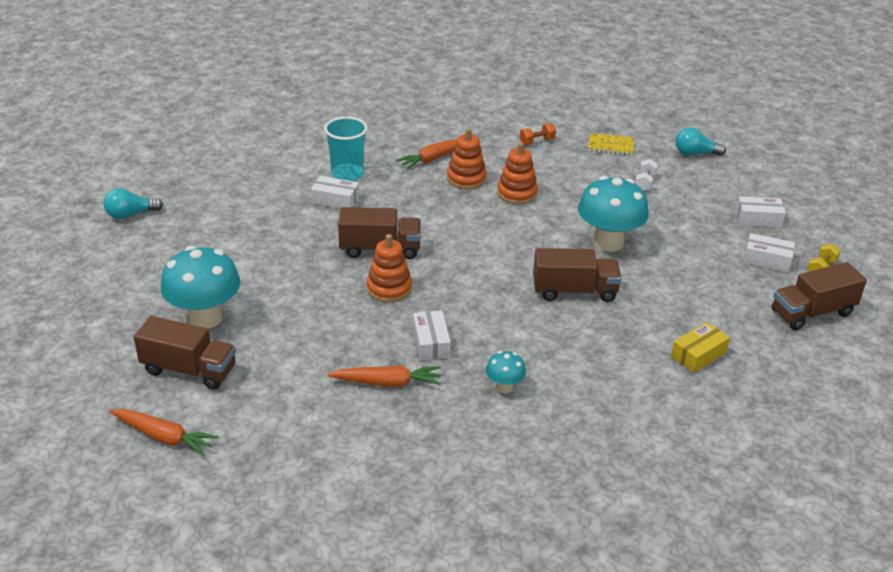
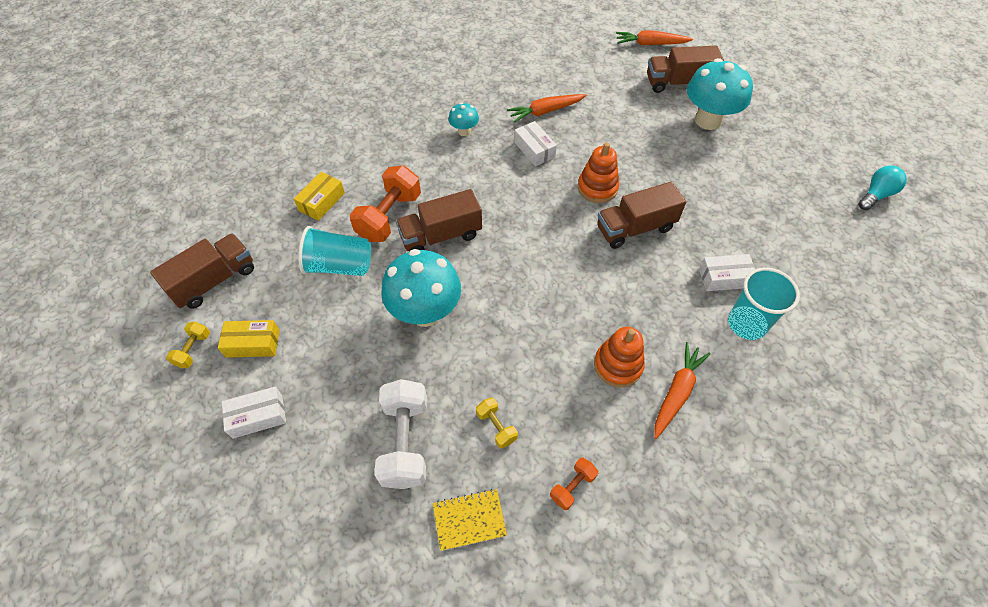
camera: 160 degrees right, 20 degrees up
(517, 193) = (549, 359): orange stacking toy -> none
(575, 174) = (496, 427): none -> yellow dumbbell
(624, 321) = (389, 217): none -> orange dumbbell
(645, 182) = (405, 442): white dumbbell -> white dumbbell, size x2.02
(683, 293) = (339, 266): none -> turquoise cup
(695, 153) = (344, 549): turquoise light bulb -> none
(767, 260) = (253, 343): white box -> yellow box

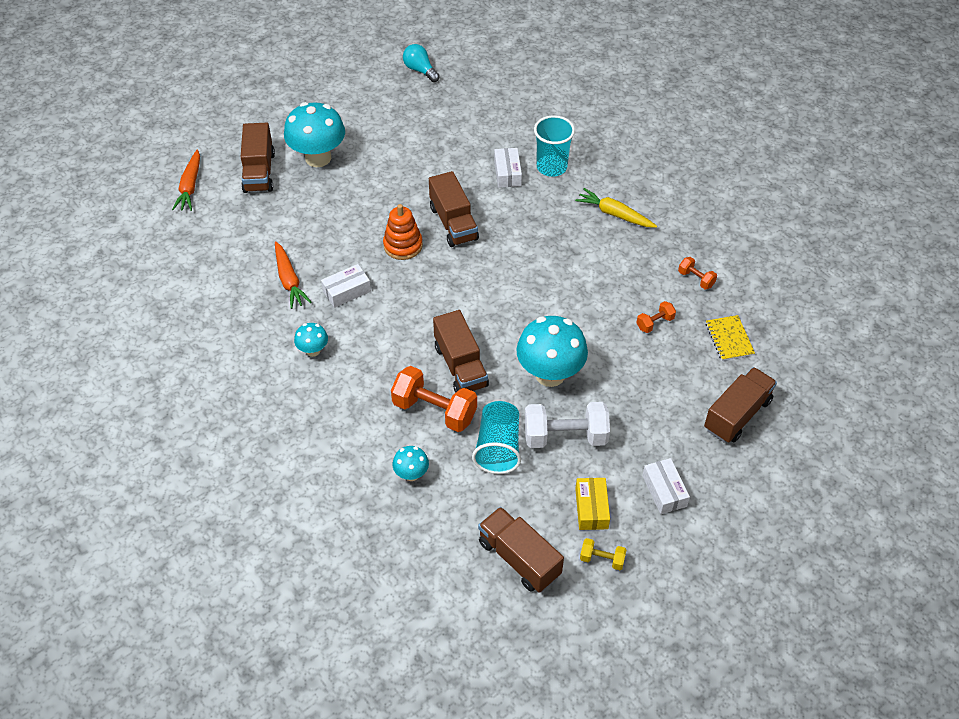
camera: 90 degrees left, 5 degrees down
(322, 202) = (411, 474): yellow box -> turquoise mushroom
(347, 514) = (737, 415): none -> brown truck
(405, 442) = (674, 381): white dumbbell -> white dumbbell (565, 436)
(496, 427) = (655, 323): yellow dumbbell -> orange dumbbell
(618, 365) = (594, 246): orange stacking toy -> none
(677, 392) = (614, 214): orange carrot -> yellow carrot

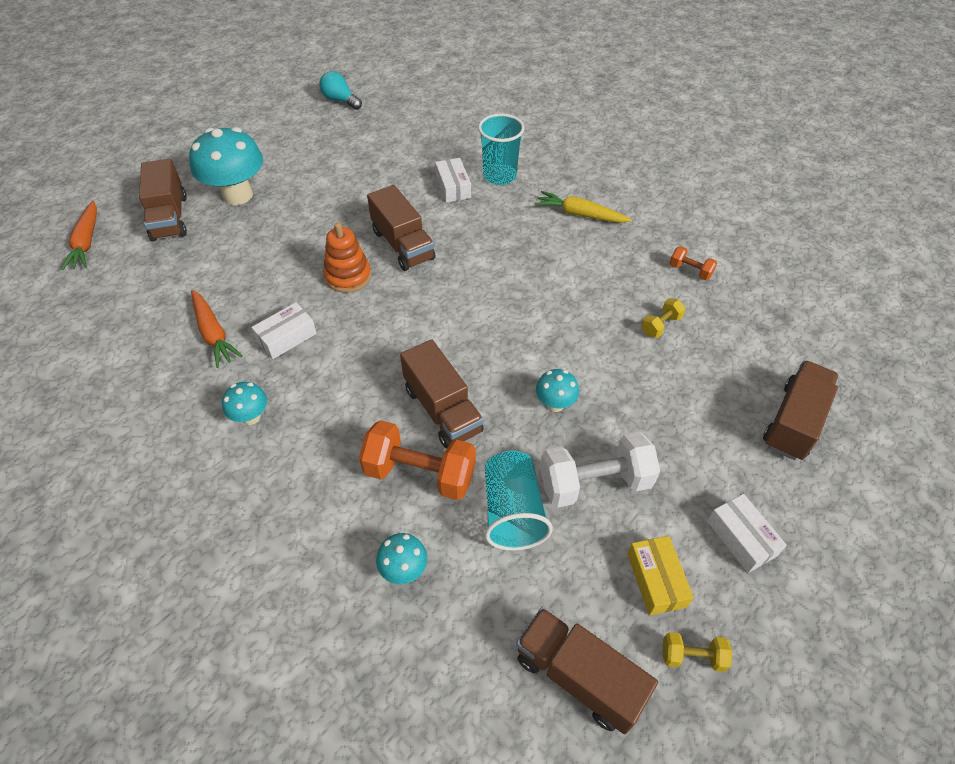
camera: 10 degrees left, 0 degrees up
(550, 374) = (555, 404): turquoise mushroom -> turquoise mushroom, size x0.49
(655, 323) = (660, 325): orange dumbbell -> yellow dumbbell
(729, 339) = (750, 332): yellow notebook -> none

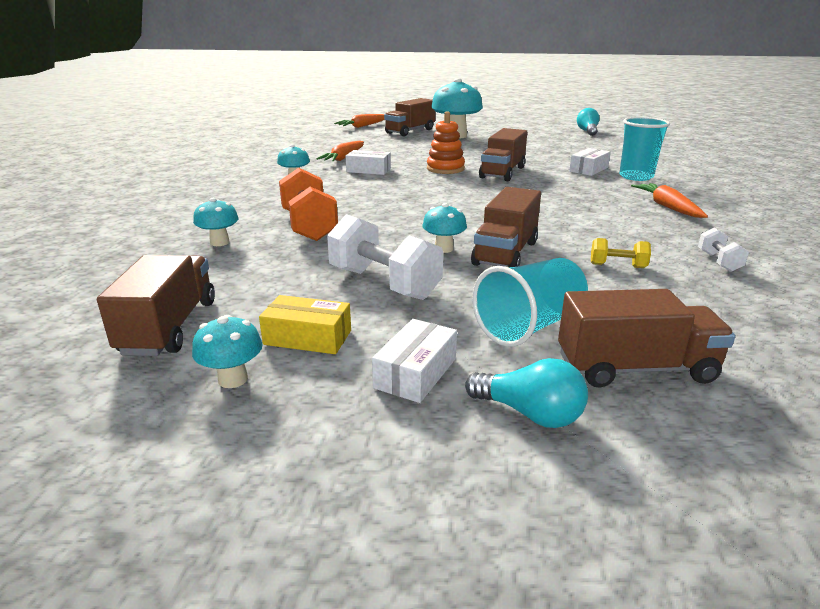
camera: 55 degrees right, 25 degrees down
(442, 410) = (376, 218): brown truck -> brown truck (505, 253)
(512, 512) = (312, 261): turquoise cup -> turquoise cup (529, 326)
(580, 214) = (667, 207): yellow carrot -> orange carrot
(656, 580) = (308, 337): yellow box -> yellow box turned 60 degrees clockwise
(690, 271) = (718, 262): orange dumbbell -> white dumbbell
(692, 656) = (233, 379): yellow dumbbell -> turquoise mushroom
(814, 506) = (530, 414): none -> turquoise light bulb

